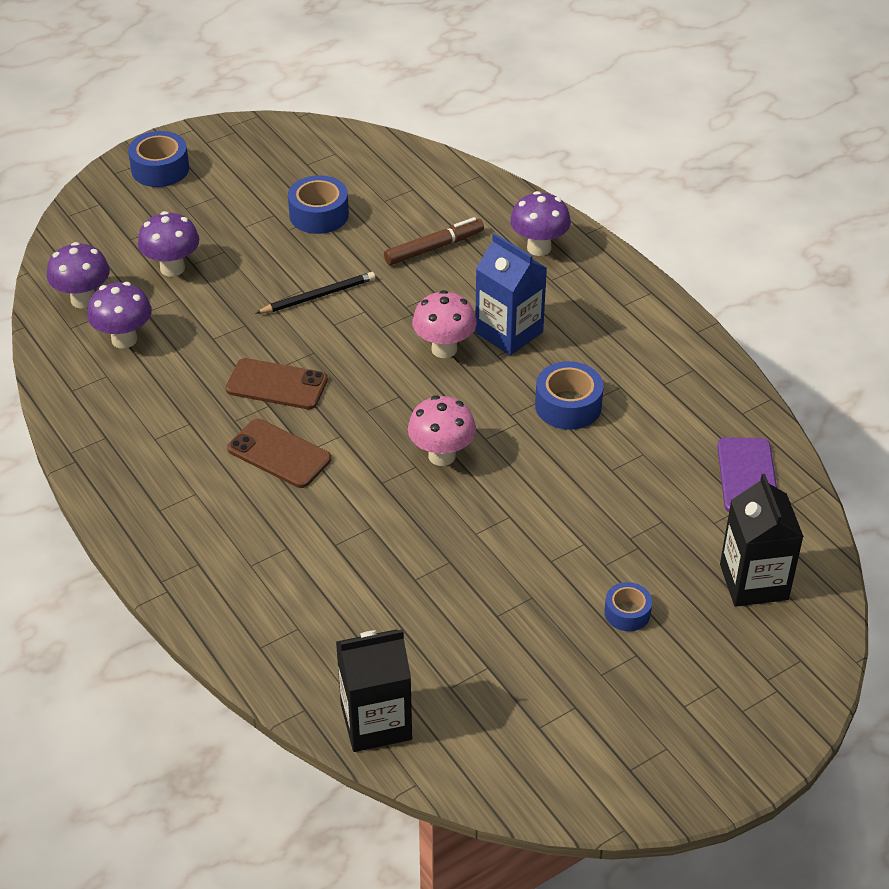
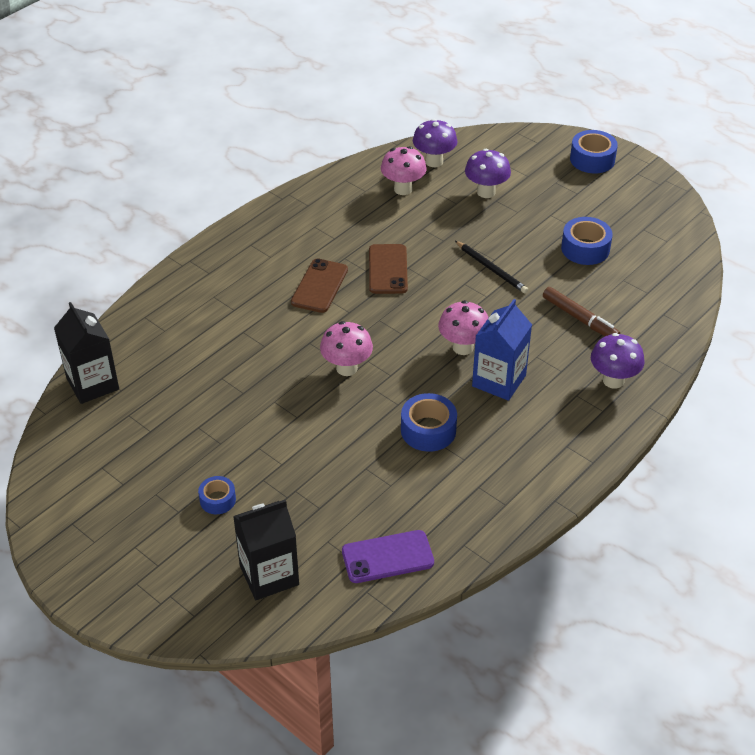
camera: 75 degrees right, 0 degrees up
(124, 339) = (403, 189): purple mushroom -> pink mushroom

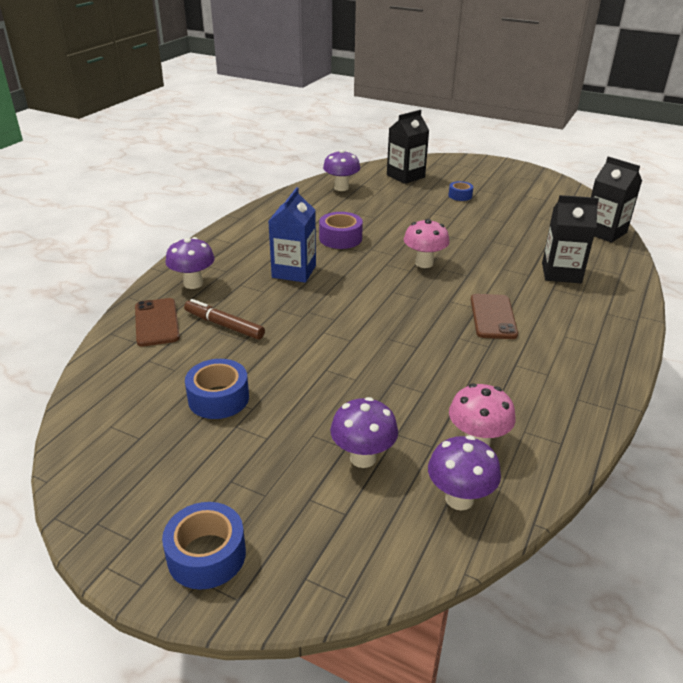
camera: 165 degrees right, 10 degrees down
(206, 328) = (561, 273): none -> black carton
(387, 557) = (341, 188): purple phone -> purple mushroom
(388, 269) = (436, 341): brown phone -> brown phone (157, 322)
(428, 430) = (340, 238): blue tape -> purple tape
(463, 347) = (332, 289): pink mushroom -> none
(491, 269) = (326, 358): black pencil -> none

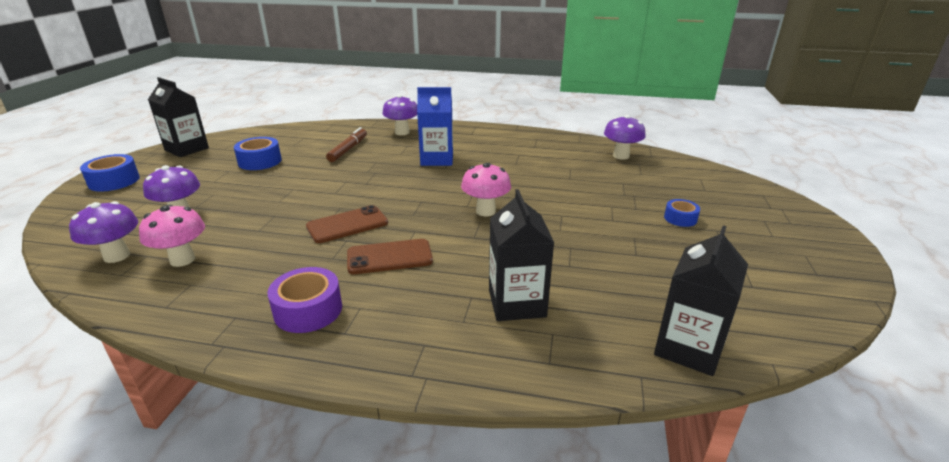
camera: 75 degrees right, 5 degrees down
(157, 322) = (348, 132): brown phone -> brown phone (347, 225)
(340, 238) = (509, 168): purple tape -> purple tape (308, 310)
(405, 176) = (694, 182): black carton -> black carton (187, 149)

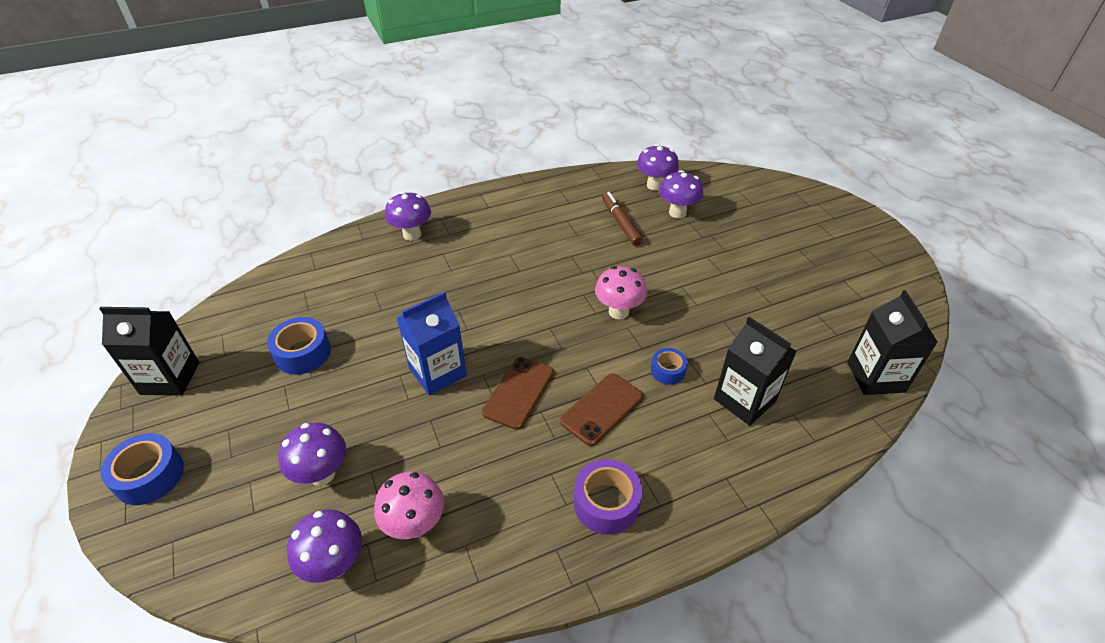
camera: 35 degrees left, 15 degrees up
(348, 149) = (384, 287): brown marker -> brown marker (620, 223)
(437, 159) = (497, 261): blue carton -> blue carton (437, 372)
(620, 175) = (677, 213): none -> purple mushroom
(680, 218) = (765, 247): blue tape -> blue tape (668, 371)

